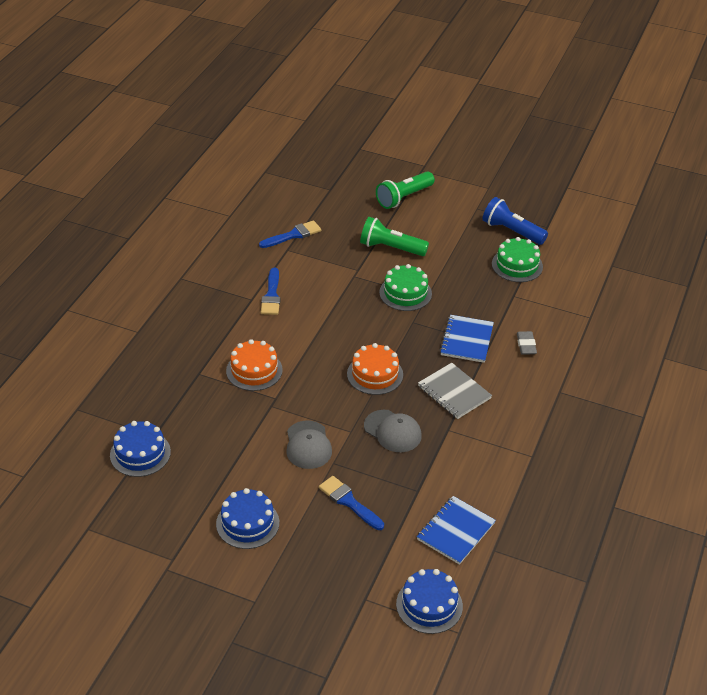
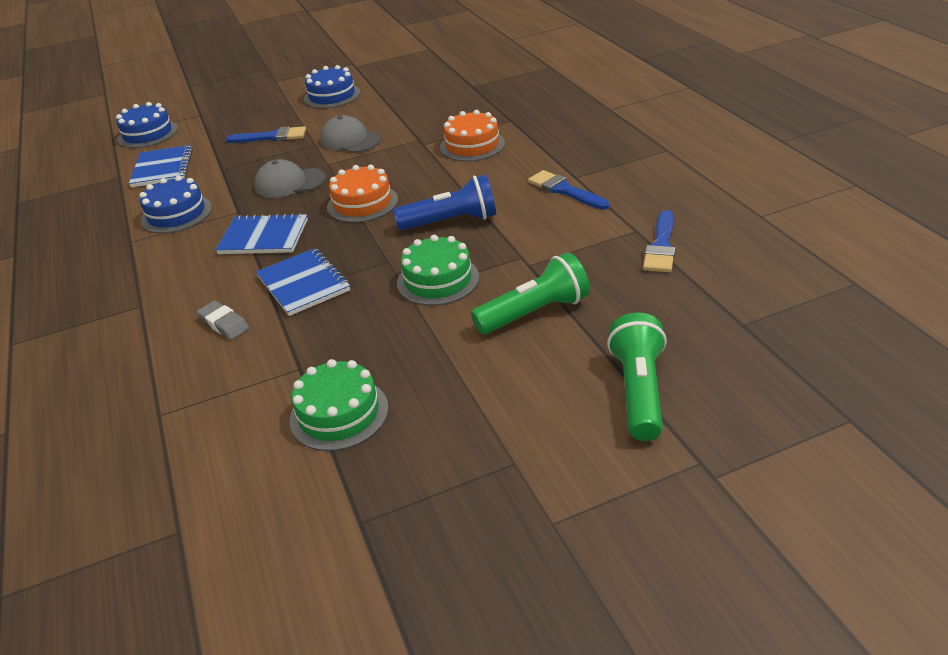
camera: 140 degrees right, 5 degrees down
(140, 453) = (463, 77): blue cake -> blue cake (176, 214)
(454, 392) = (264, 237): grey notebook -> blue notebook
(512, 231) = (409, 465): blue flashlight -> blue flashlight (452, 221)

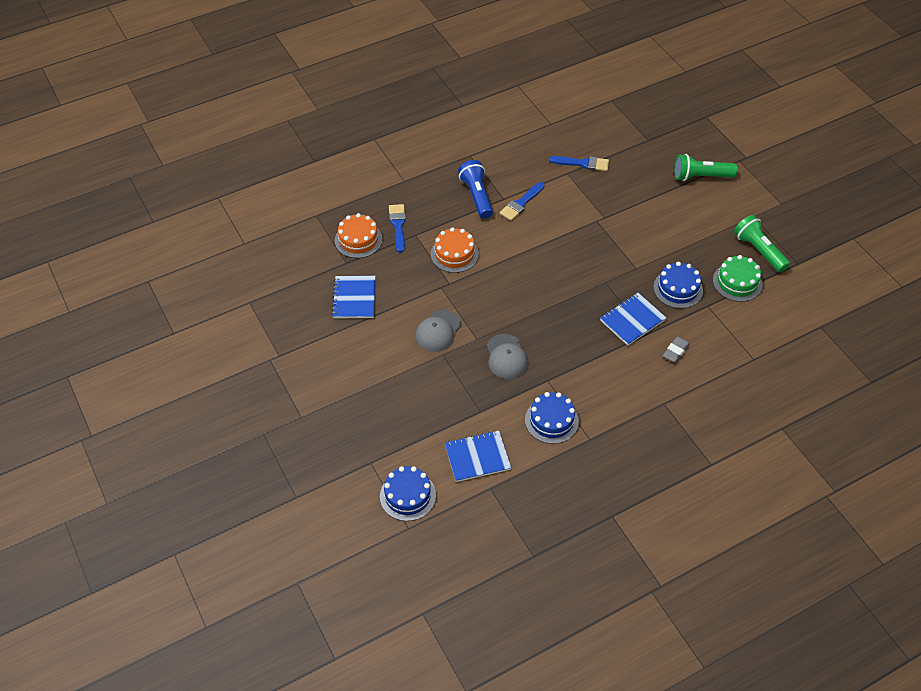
camera: 100 degrees left, 15 degrees up
(264, 237) = (581, 355): blue notebook -> blue notebook (354, 298)
(271, 137) = (426, 389): blue brush -> blue brush (398, 225)
(332, 96) = (347, 361): blue cake -> blue cake (678, 289)
(362, 203) = (536, 306): orange cake -> orange cake (358, 240)
(438, 280) = (622, 256): green cake -> none
(452, 221) = (559, 256): blue flashlight -> blue flashlight (476, 196)
(535, 313) = (648, 213): green flashlight -> green flashlight (759, 250)

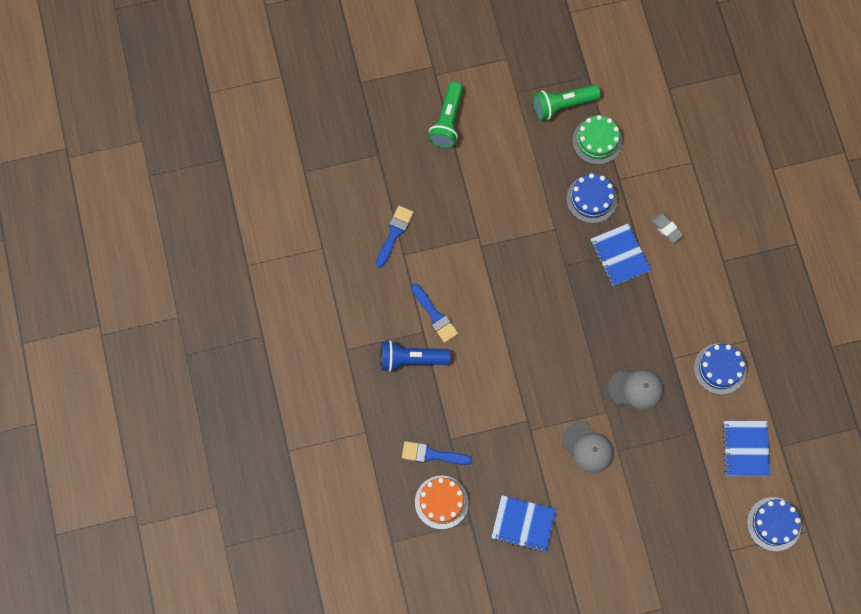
camera: 75 degrees left, 20 degrees up
(454, 254) = (489, 405): orange cake -> none

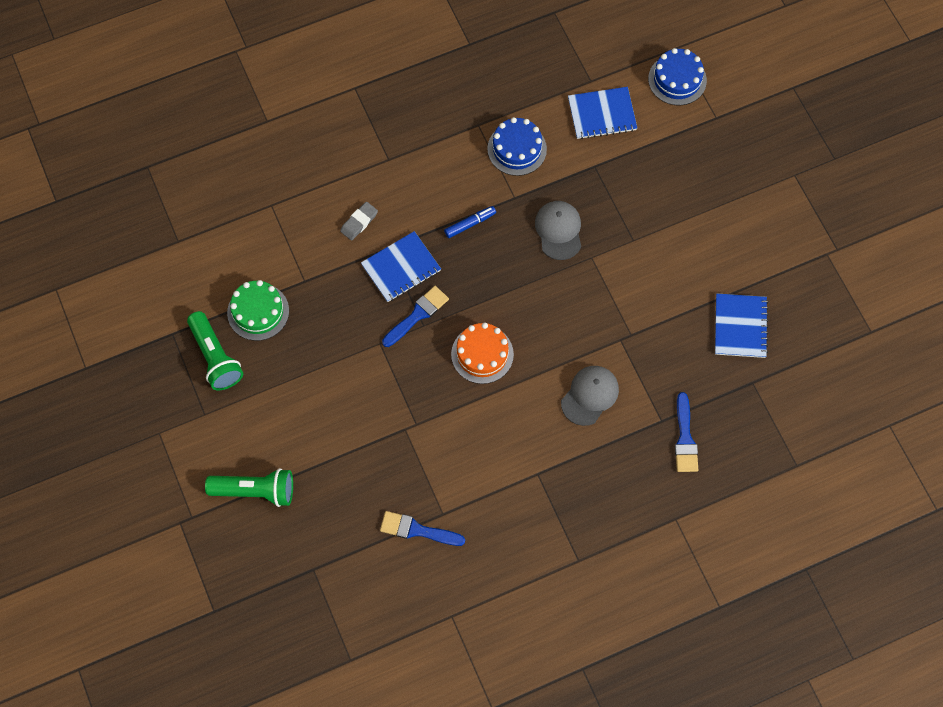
camera: 100 degrees left, 5 degrees down
(411, 359) = (574, 482): blue flashlight -> none
(435, 316) = (514, 463): blue brush -> blue brush (417, 315)
(441, 502) = (737, 418): orange cake -> orange cake (482, 354)
(587, 447) = (637, 271): grey cap -> grey cap (590, 395)
(591, 199) = (335, 308): blue cake -> none
(652, 317) = (470, 224): none -> blue marker

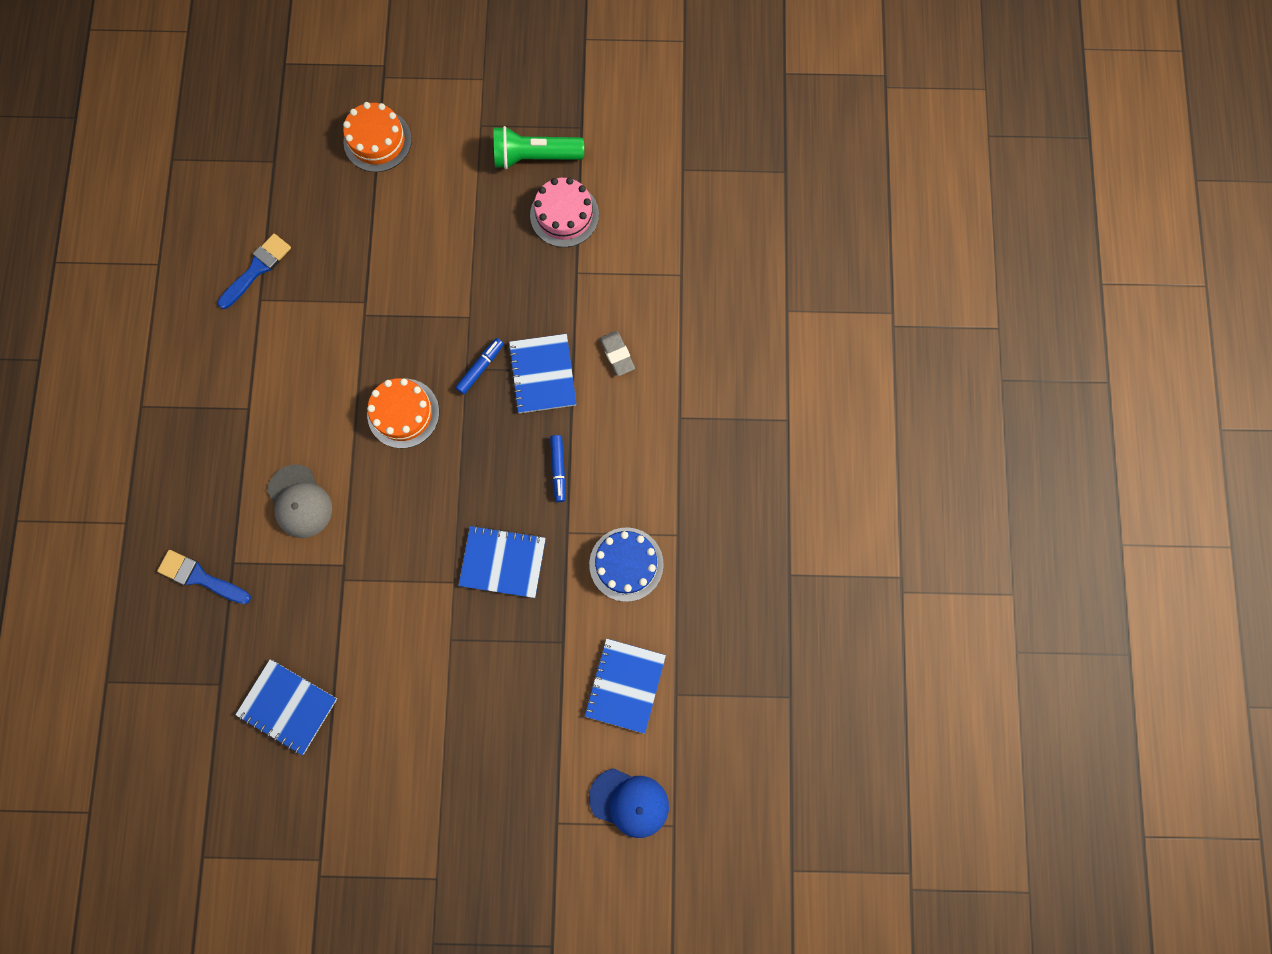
camera: 115 degrees right, 10 degrees up
(255, 491) = (377, 141): green flashlight -> orange cake
(258, 312) = (564, 215): green cake -> pink cake
(417, 315) = (481, 368): blue brush -> blue marker
(559, 230) = (503, 562): grey cap -> blue notebook
(677, 79) = (629, 802): blue cake -> blue cap

